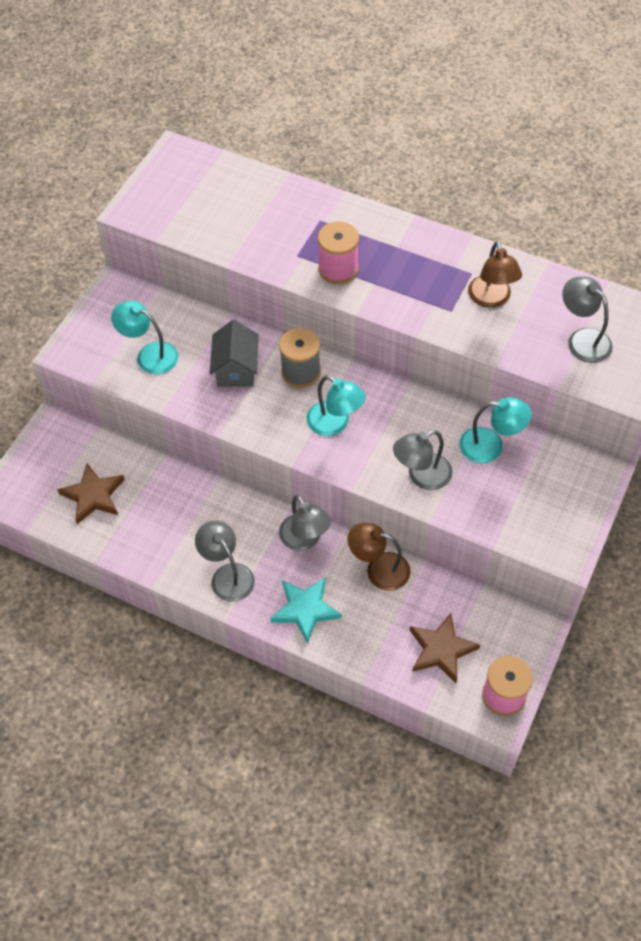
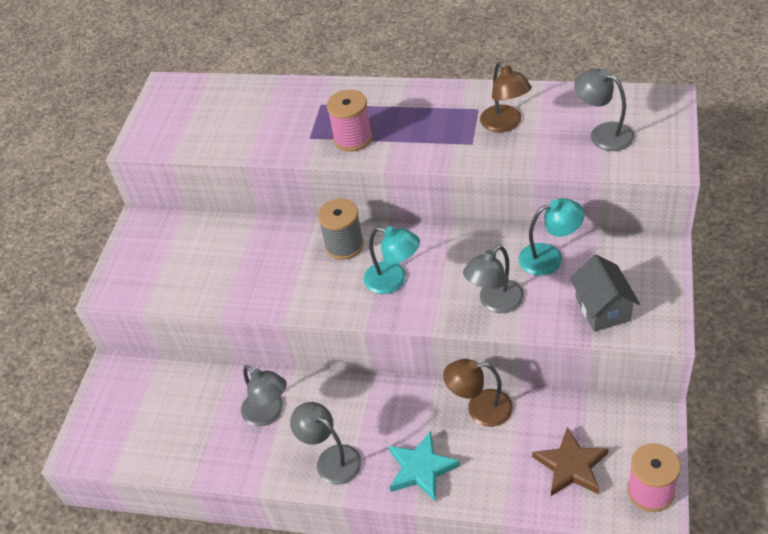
camera: 10 degrees left, 10 degrees down
(93, 495) = (171, 423): brown star -> none
(149, 355) = (191, 271): turquoise lamp -> none
(236, 369) = (281, 260): grey house -> grey house (602, 309)
(305, 540) = (397, 403): grey lamp -> grey lamp (268, 414)

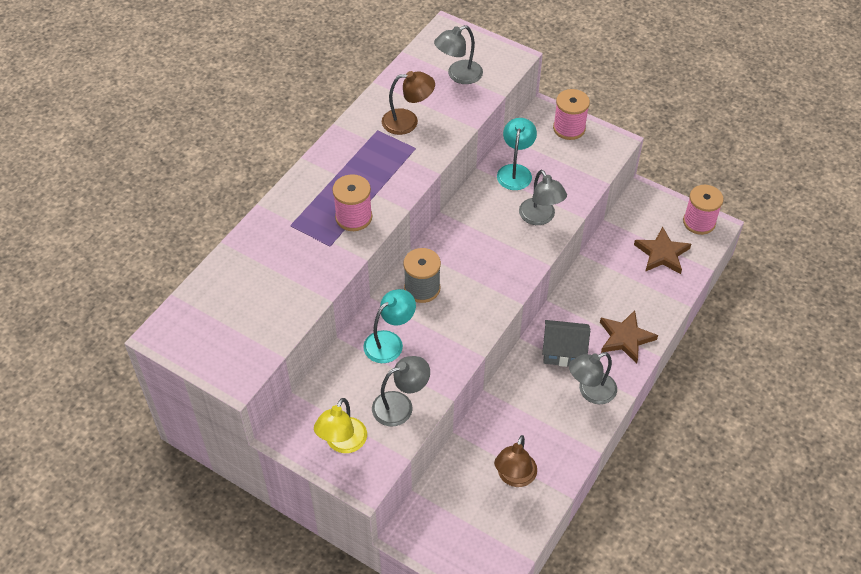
camera: 75 degrees left, 5 degrees up
(144, 260) = (342, 443): none -> yellow lamp
(268, 414) = (525, 422): grey lamp -> grey lamp (400, 405)
(393, 280) = (481, 269): turquoise lamp -> turquoise lamp (389, 342)
(421, 468) = (625, 338): turquoise star -> brown star
(480, 409) = (590, 285): brown lamp -> brown lamp (514, 477)
(602, 309) = (580, 163): grey house -> grey house (563, 352)
(652, 280) = (569, 128): none -> pink spool

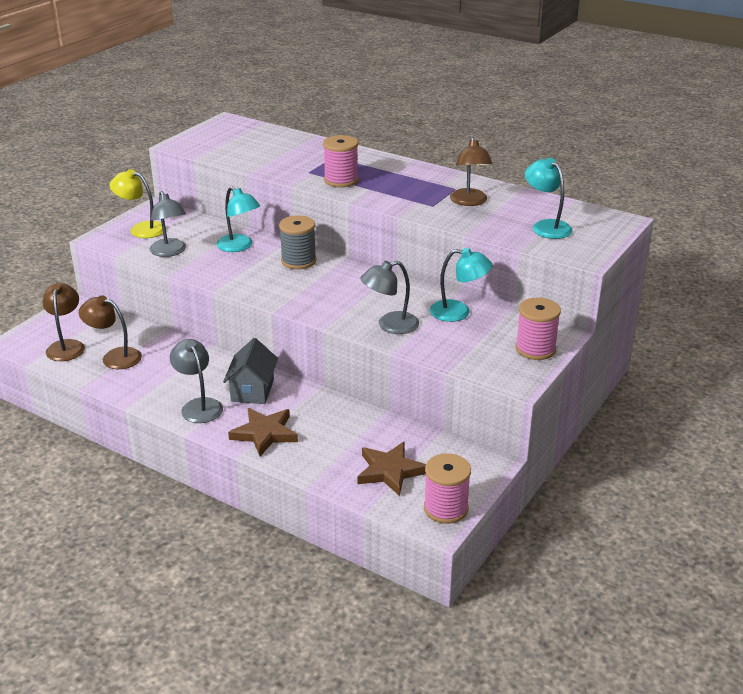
camera: 90 degrees right, 20 degrees down
(458, 75) = (546, 226): grey lamp -> turquoise lamp
(495, 528) = (66, 346): none -> brown lamp

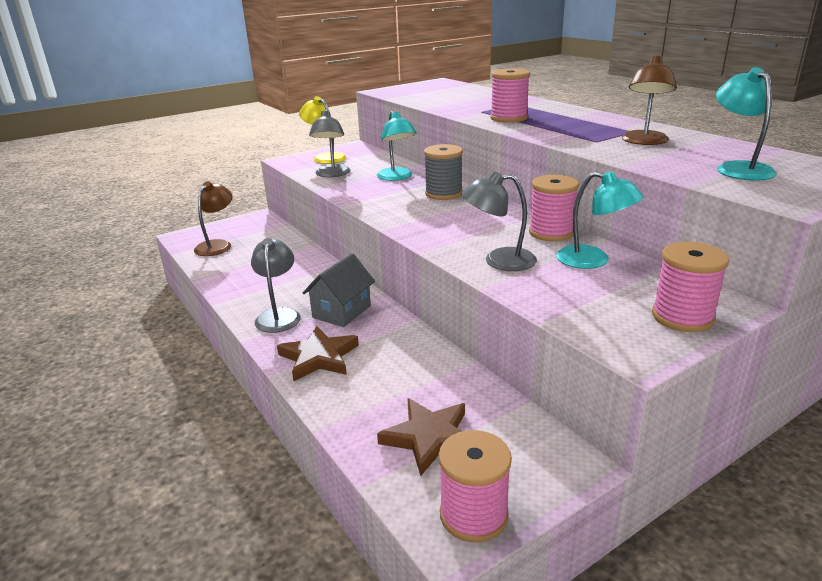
camera: 25 degrees right, 5 degrees down
(114, 357) = (246, 260): brown lamp -> none
(414, 290) = (551, 233): none -> pink spool

